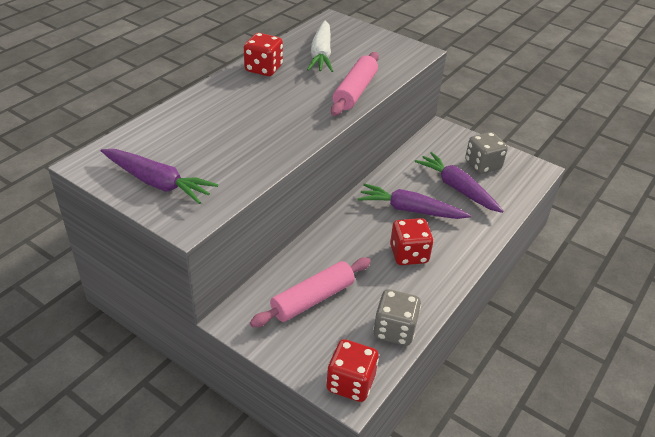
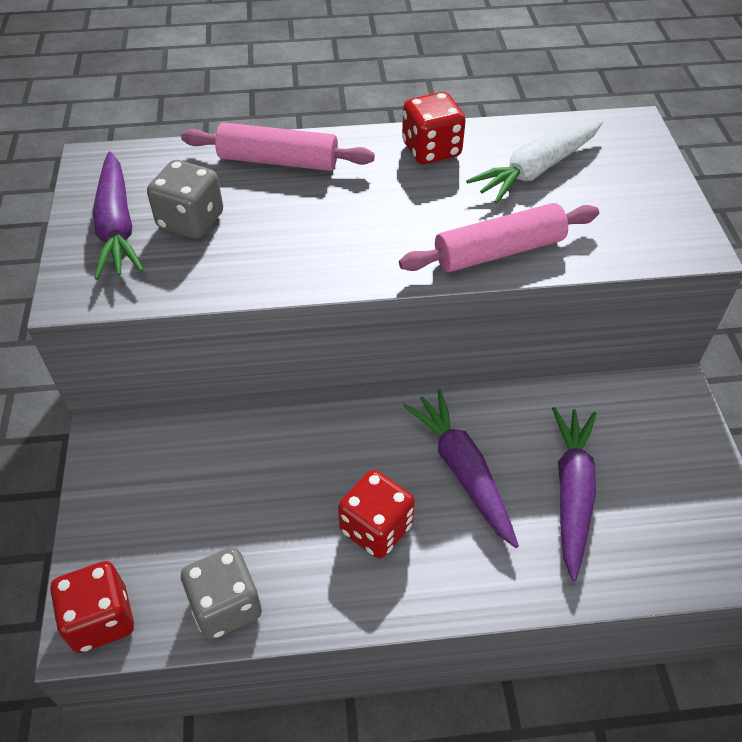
camera: 50 degrees right, 10 degrees up
(313, 299) = (200, 487): pink rolling pin -> pink rolling pin (278, 161)
(482, 165) = (663, 488): grey dice -> grey dice (191, 221)

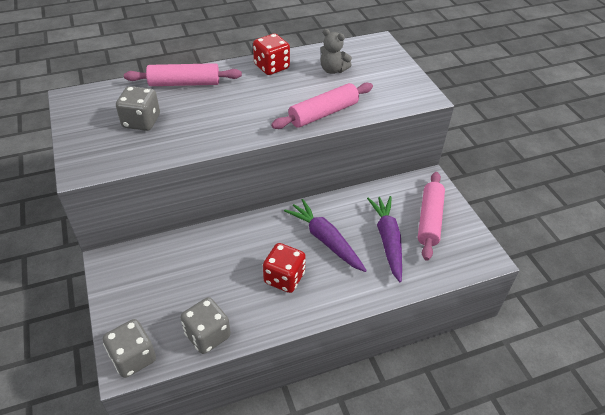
camera: 15 degrees left, 5 degrees down
(101, 619) = (133, 358): red dice -> grey dice
(117, 226) = (96, 130): purple carrot -> none
(537, 169) = (333, 70): white carrot -> grey teddy bear
(657, 468) = (429, 220): none -> pink rolling pin

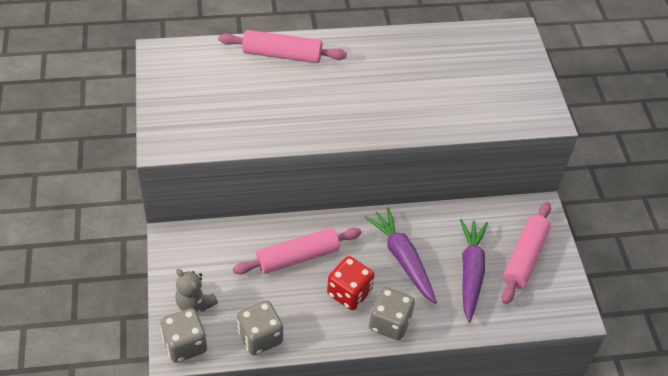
camera: 10 degrees right, 5 degrees up
(141, 122) = (229, 97): grey dice -> grey dice (389, 323)
(271, 67) = (383, 48): red dice -> none
(323, 113) = (426, 120): pink rolling pin -> pink rolling pin (297, 257)
(333, 70) = (452, 64): grey teddy bear -> grey teddy bear (194, 303)

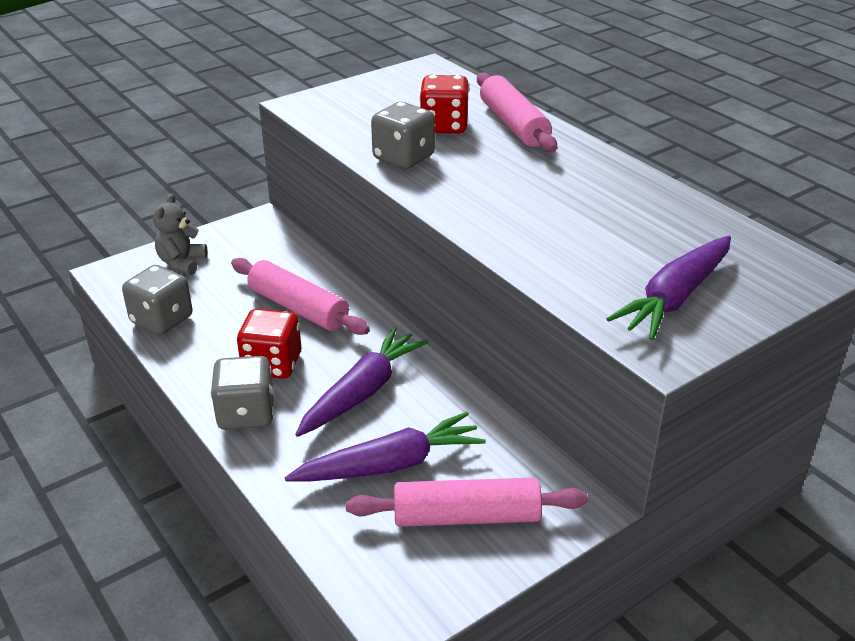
camera: 65 degrees right, 15 degrees down
(185, 344) = (123, 275): grey dice -> grey dice (403, 158)
(258, 87) = (444, 126): none -> red dice
(509, 89) = (675, 298): none -> purple carrot

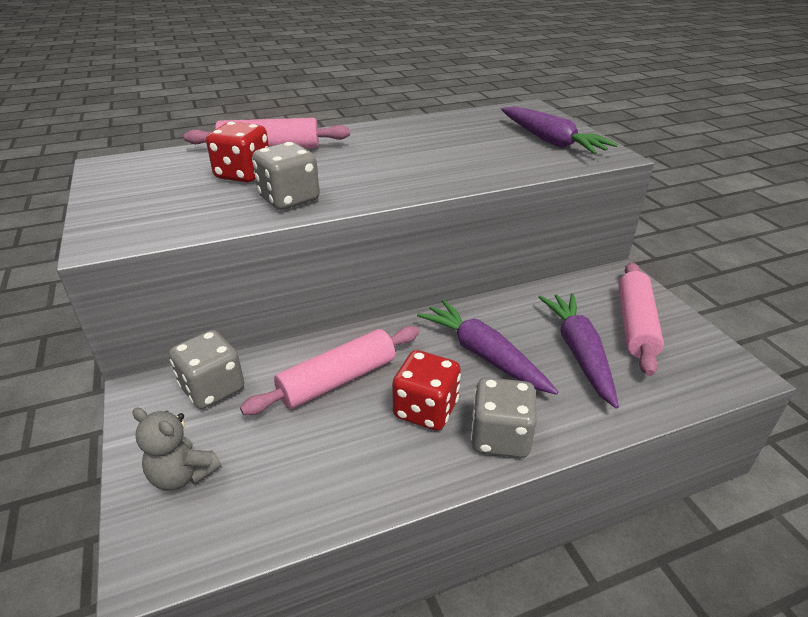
camera: 75 degrees left, 0 degrees up
(162, 320) = (301, 503): grey dice -> grey dice (212, 388)

